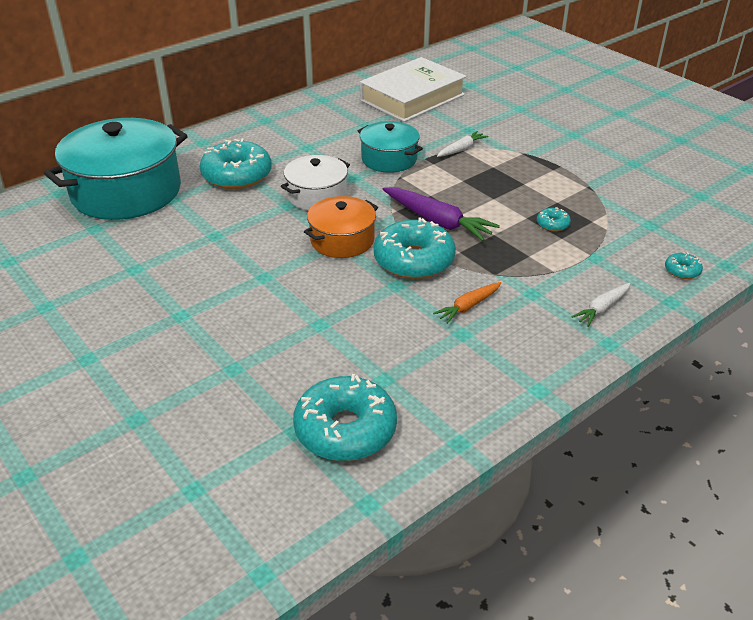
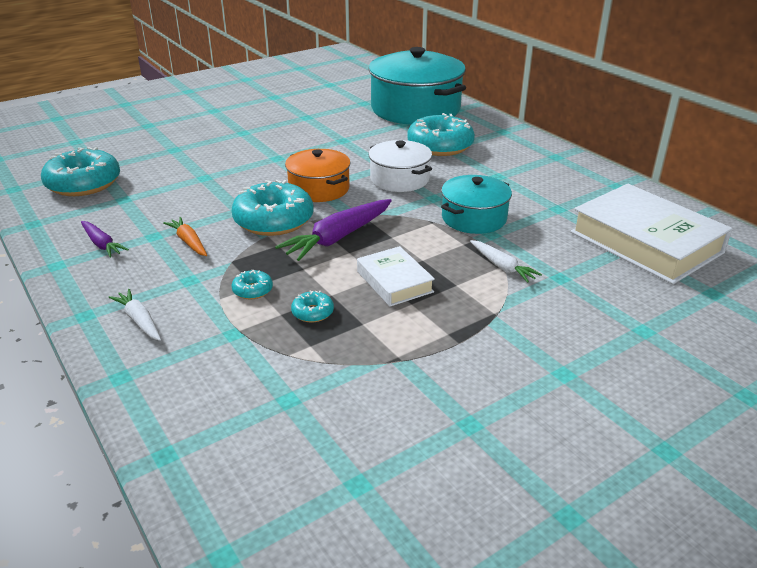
camera: 95 degrees right, 5 degrees down
(489, 367) = (102, 244): none -> purple carrot
(497, 192) = (394, 282): none -> white book
(682, 270) = (173, 403): turquoise donut -> turquoise donut (252, 290)

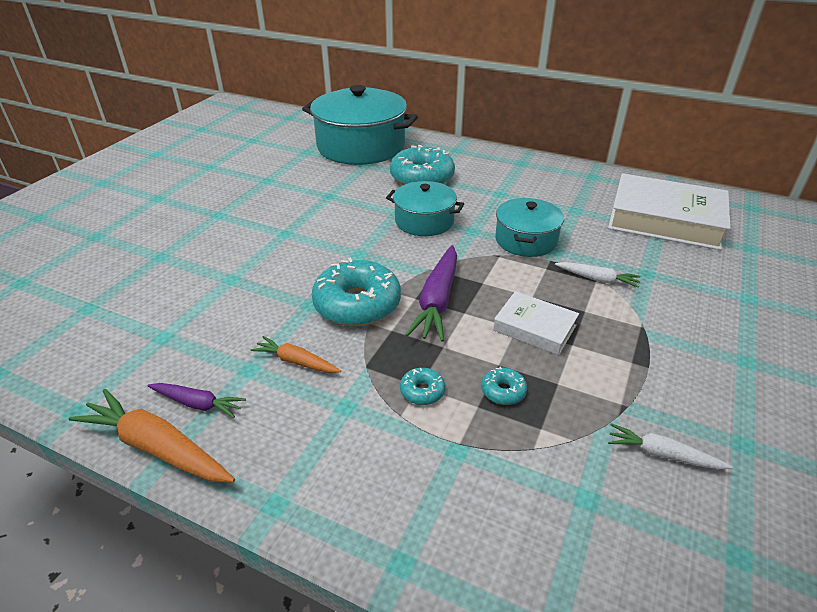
camera: 30 degrees left, 5 degrees up
(54, 259) = (157, 447): none -> orange carrot
(84, 184) = (90, 334): turquoise donut -> none
(139, 320) = (345, 481): white carrot -> white carrot (662, 454)
(319, 189) = (363, 254): orange pot -> none
(399, 179) = (424, 221): white pot -> turquoise pot

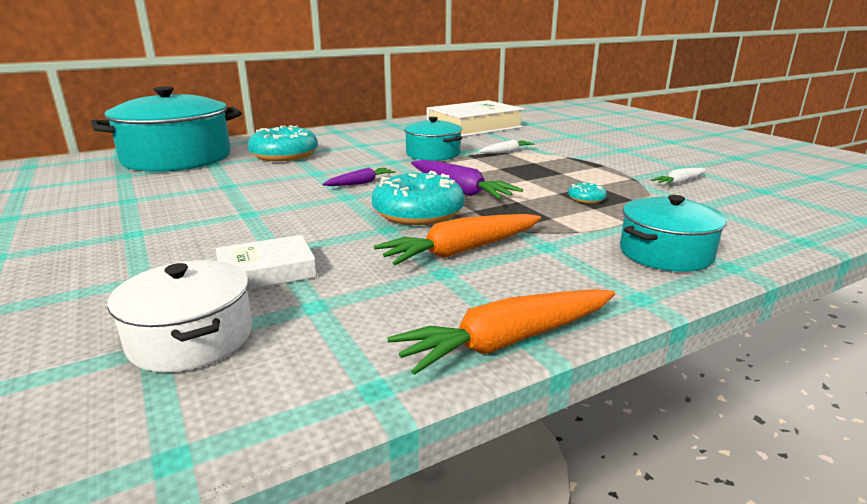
camera: 55 degrees left, 15 degrees down
(102, 314) = (191, 338): none -> white pot
(198, 404) = (463, 307): purple carrot -> purple carrot (360, 183)
(296, 362) = (462, 251): orange carrot -> orange carrot, size x1.74
(422, 391) = (559, 219): turquoise donut -> none
(424, 221) = (348, 169): turquoise pot -> turquoise pot (665, 253)
(534, 328) = (532, 176): white book -> white book (267, 272)

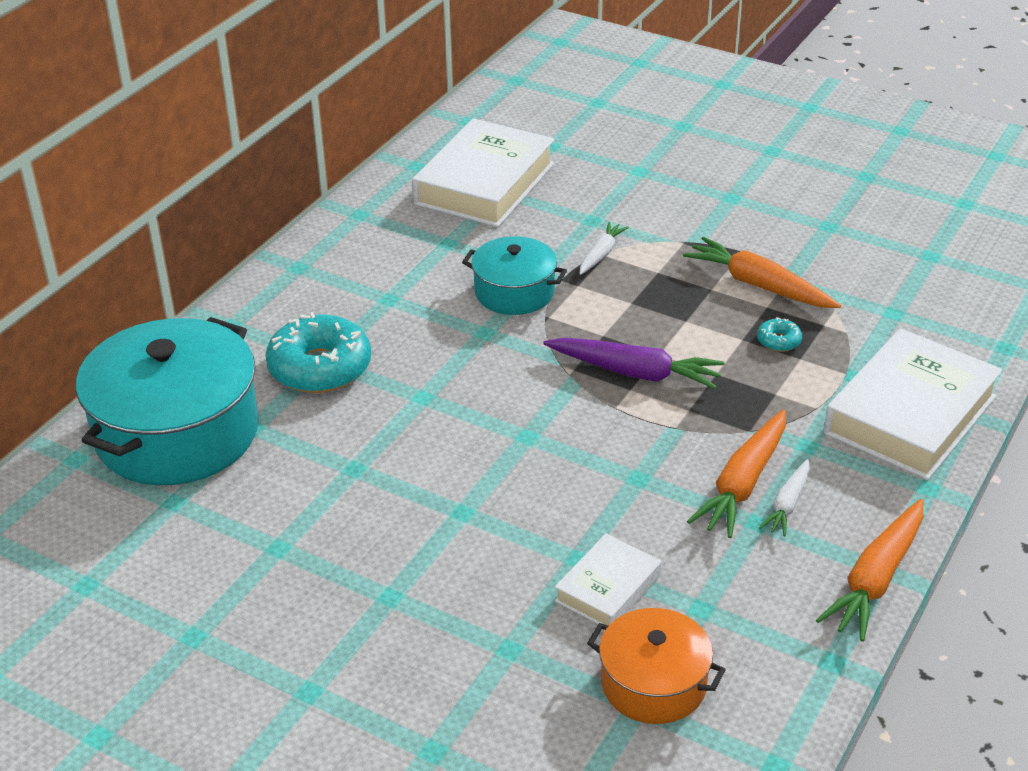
camera: 30 degrees left, 15 degrees up
(191, 338) = (653, 683): white pot -> orange pot
(360, 183) = (508, 400): purple carrot -> none
(418, 213) = (639, 437): turquoise donut -> none
(600, 178) = (759, 285): none -> orange carrot
(665, 253) = (910, 415): turquoise pot -> white book
(679, 182) = (844, 267): white carrot -> white carrot (787, 504)

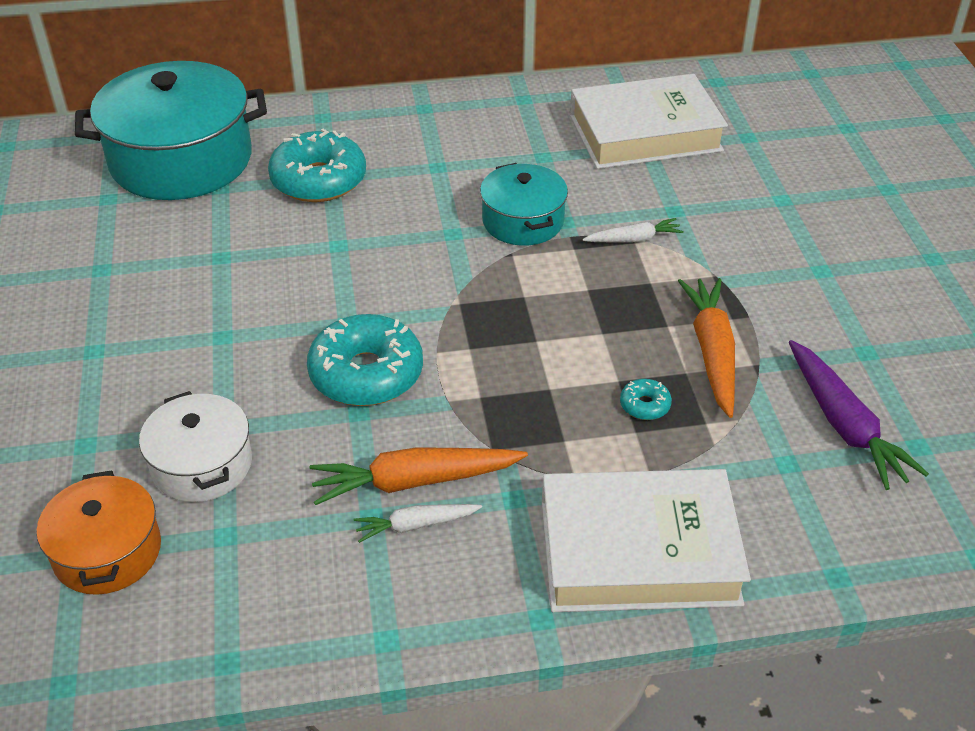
camera: 50 degrees right, 5 degrees up
(599, 454) = (366, 373): none -> turquoise donut
(608, 588) = (202, 465): white book -> white pot
(635, 373) = (495, 340): purple carrot -> purple carrot (844, 425)
(876, 579) = (367, 641): orange carrot -> none

